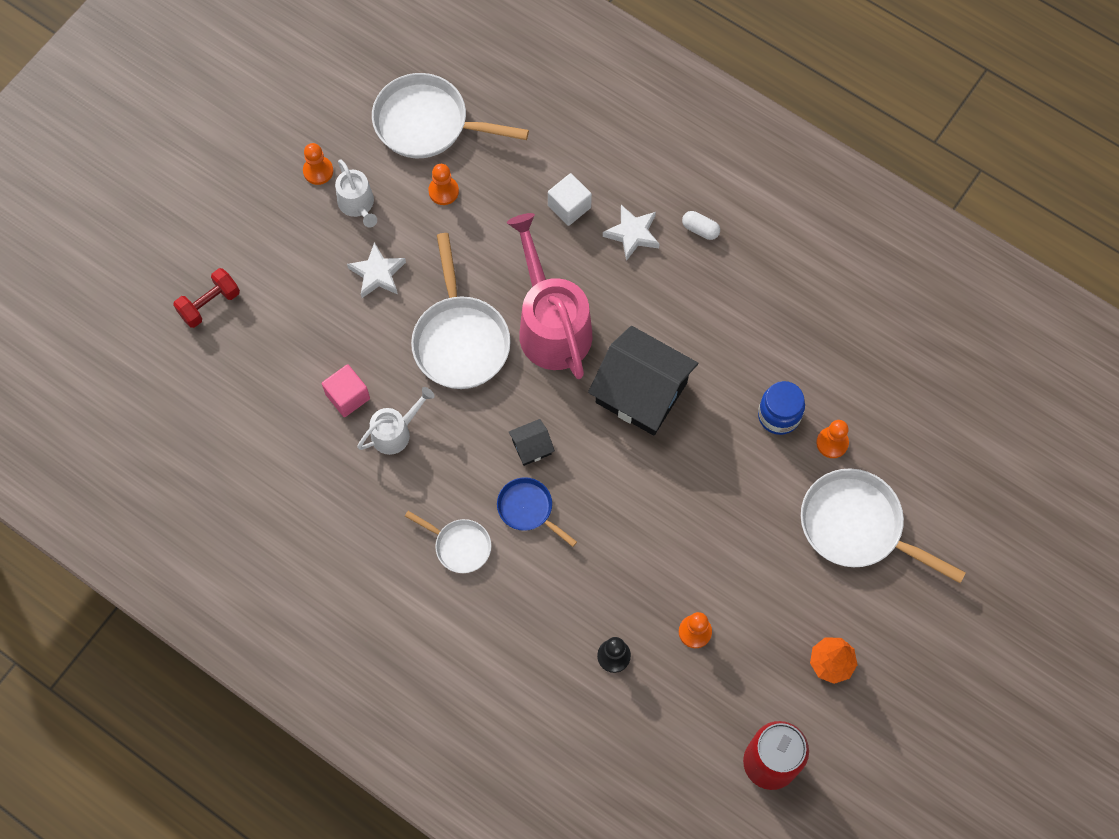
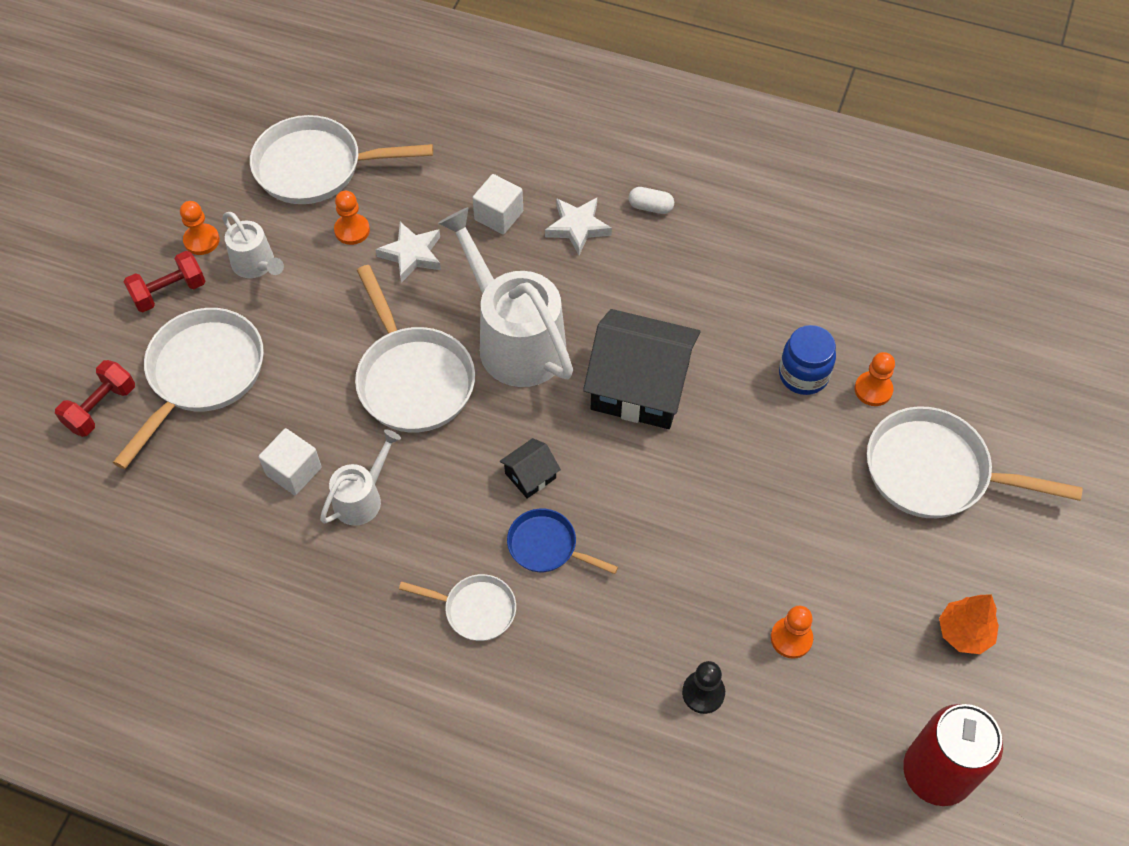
camera: 15 degrees left, 10 degrees down
(282, 213) = (169, 292): none -> red dumbbell
(294, 294) = (202, 374): none -> white pan
(347, 396) = (294, 471): pink cube -> white cube
(377, 273) = (297, 330): white star -> white star (412, 254)
(551, 324) = (514, 339): pink watering can -> white watering can

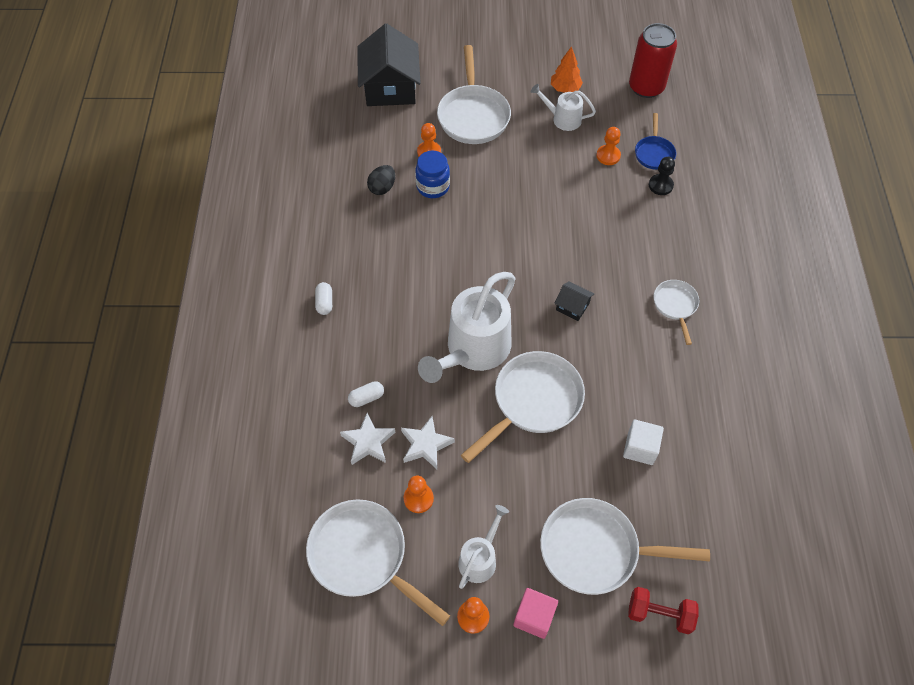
camera: 110 degrees left, 0 degrees up
(169, 292) = (534, 617): red dumbbell -> pink cube
(316, 167) = (363, 556): white pan -> white pan turned 150 degrees clockwise
(362, 497) = (637, 397): white watering can -> white watering can (562, 119)
(498, 215) = (366, 398): white cube -> white capsule
(547, 546) = (615, 282): blue pan -> blue pan (654, 153)
(577, 227) = (359, 342): white star -> white star (368, 442)
(639, 386) = (479, 267): black house -> black house (390, 87)
(821, 314) = (382, 188): none -> black egg

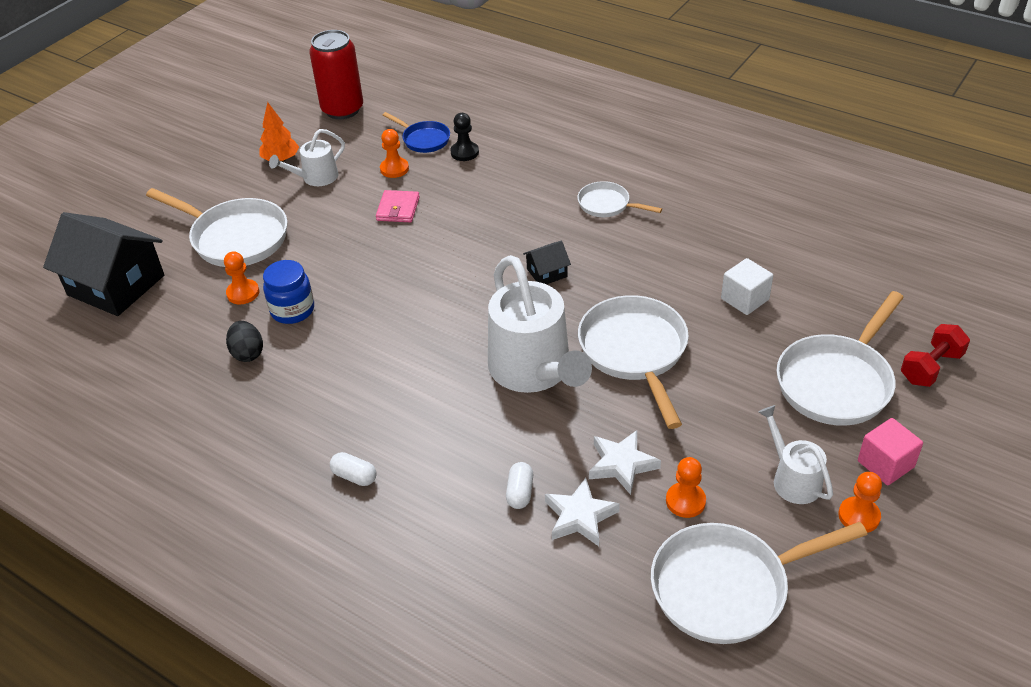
camera: 55 degrees left, 15 degrees down
(569, 183) = (398, 209): none -> pink wallet

